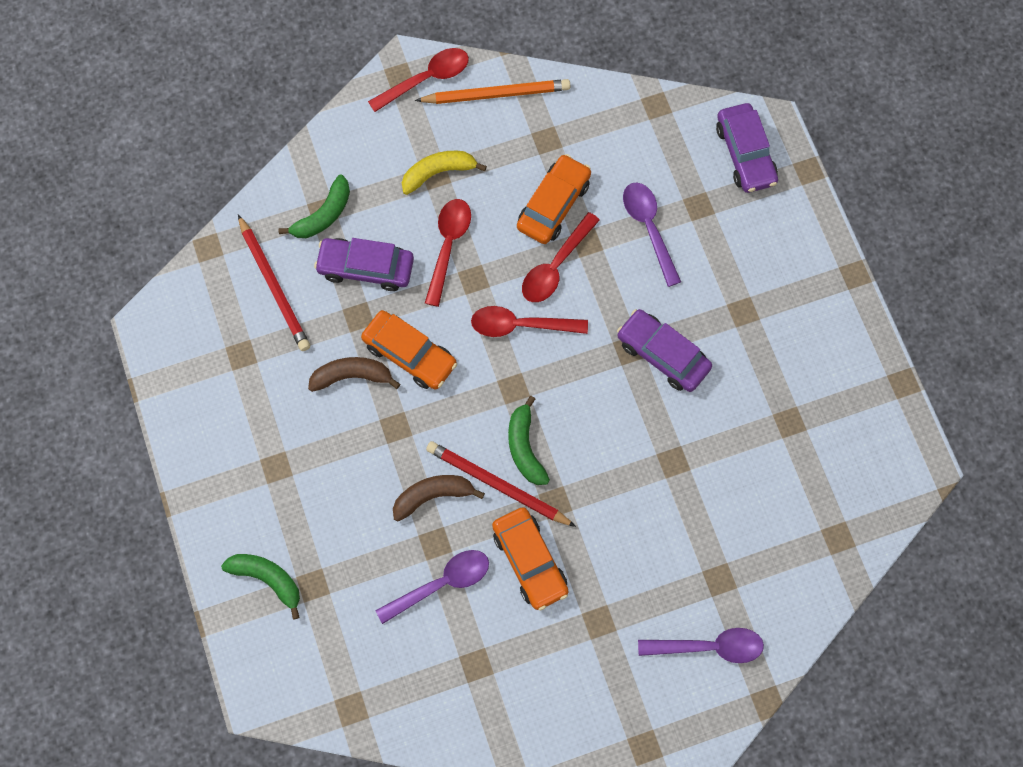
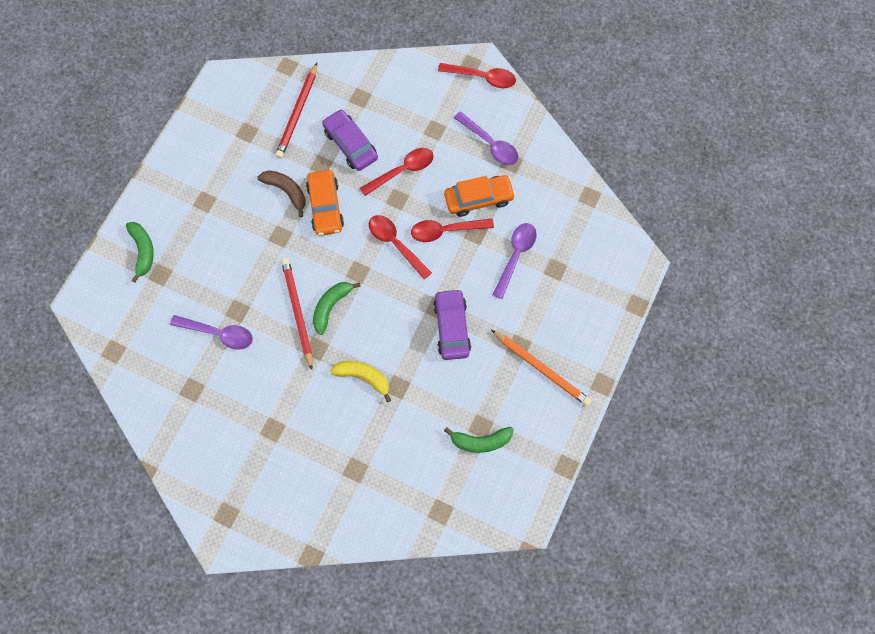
camera: 45 degrees right, 0 degrees up
(323, 215) = (358, 100): green banana -> green banana (480, 441)
(433, 496) = (261, 287): brown banana -> none
(438, 173) = (437, 130): yellow banana -> yellow banana (363, 377)
(496, 94) = (510, 116): orange pencil -> orange pencil (541, 368)
(529, 561) = (272, 365): orange car -> none
(708, 647) = (312, 498): purple spoon -> purple spoon (490, 144)
(745, 154) = (610, 265): purple car -> none

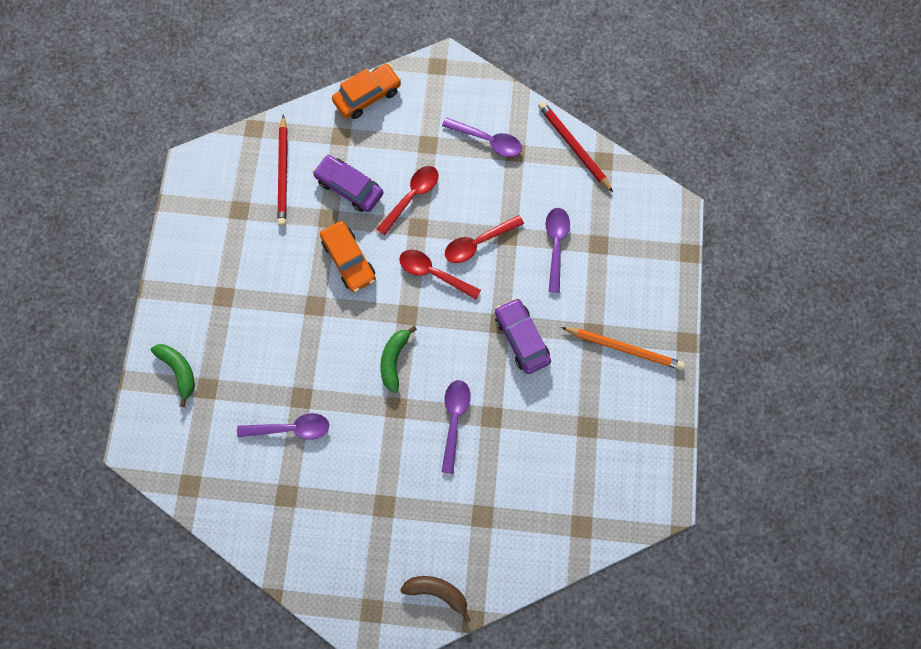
camera: 20 degrees left, 5 degrees up
(286, 191) = (303, 257): brown banana -> brown banana (437, 591)
(297, 312) = (362, 377): red pencil -> red pencil (573, 147)
(363, 377) = (454, 420): yellow banana -> purple spoon
(478, 199) = (498, 199): orange car -> orange car (368, 96)
(480, 441) = (593, 442): green banana -> none
(482, 77) = (454, 76): red spoon -> none

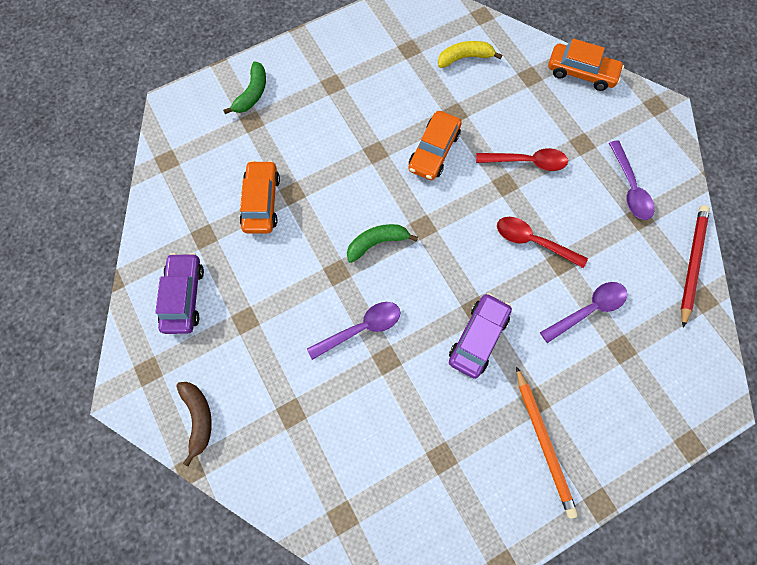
camera: 55 degrees right, 5 degrees down
(284, 173) = (464, 58): red pencil -> yellow banana
(291, 428) = (262, 202): purple spoon -> orange car
(350, 187) = (494, 111): purple car -> purple car (184, 296)
(434, 273) = (476, 224): red spoon -> none

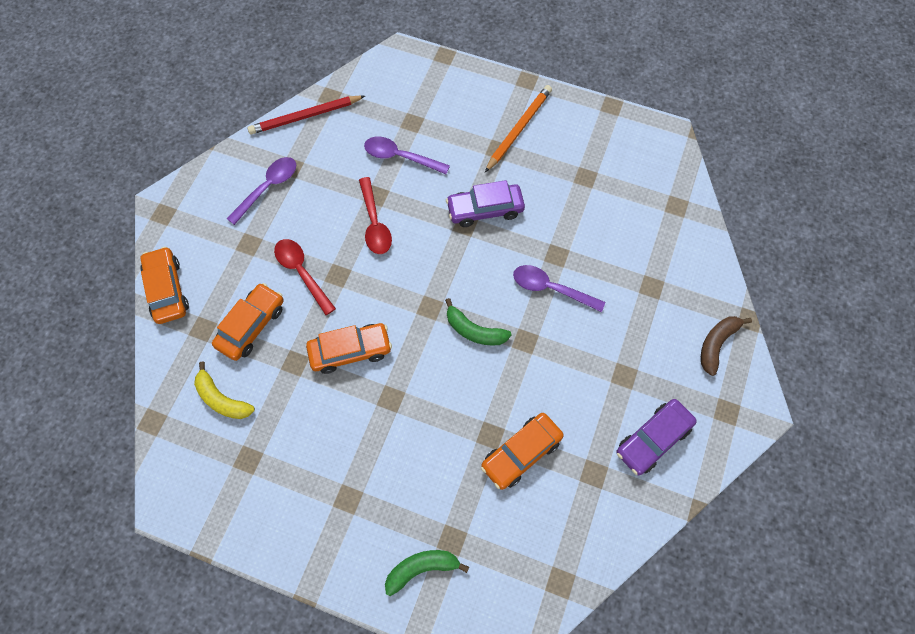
camera: 130 degrees left, 5 degrees down
(507, 105) = (251, 326): none -> orange car

